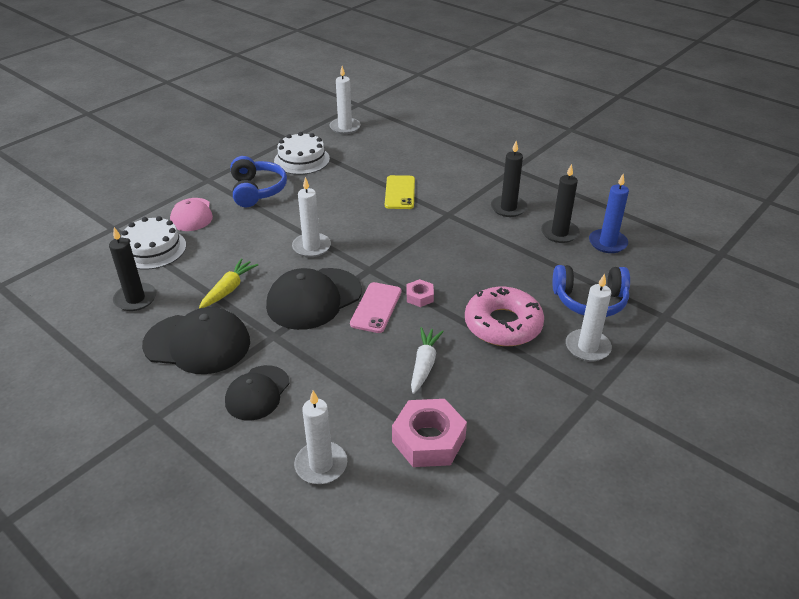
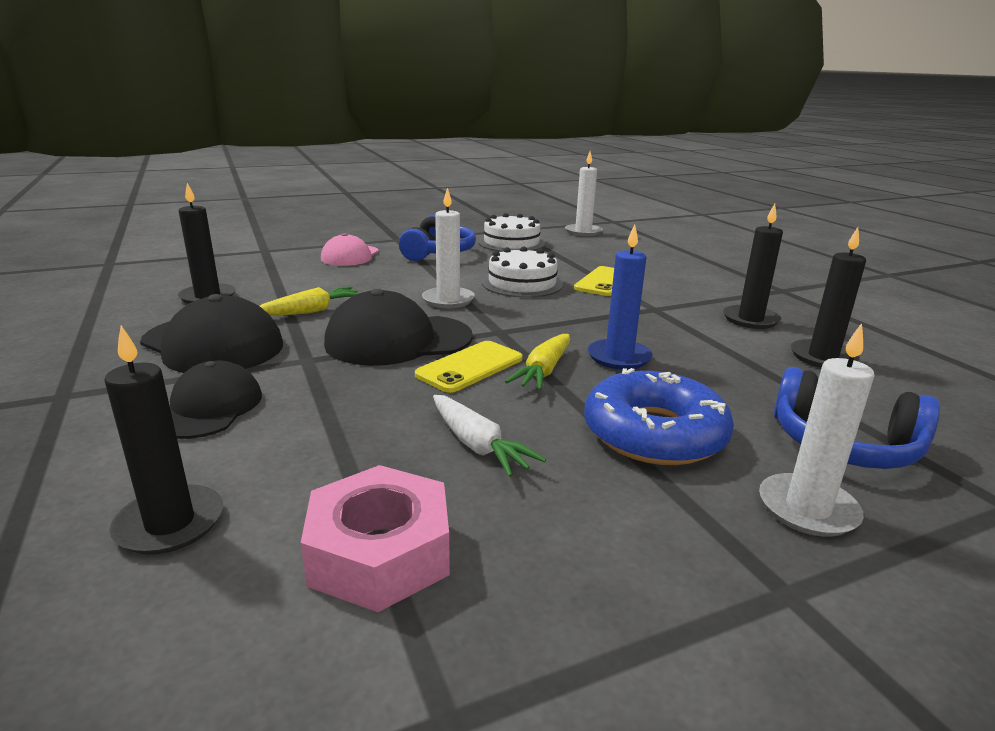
camera: 25 degrees right, 15 degrees down
(153, 249) = (279, 269): white cake -> white cake (522, 283)
(257, 393) = (210, 408): black cap -> black cap turned 135 degrees clockwise
(321, 465) = (170, 524): white candle -> black candle
(376, 307) = (470, 367): pink phone -> yellow phone
(419, 297) = (543, 371): pink nut -> yellow carrot
(424, 364) = (477, 445): white carrot -> white carrot turned 105 degrees clockwise
(503, 324) = (654, 433): pink donut -> blue donut
(607, 243) = (910, 385): blue candle -> blue candle (619, 357)

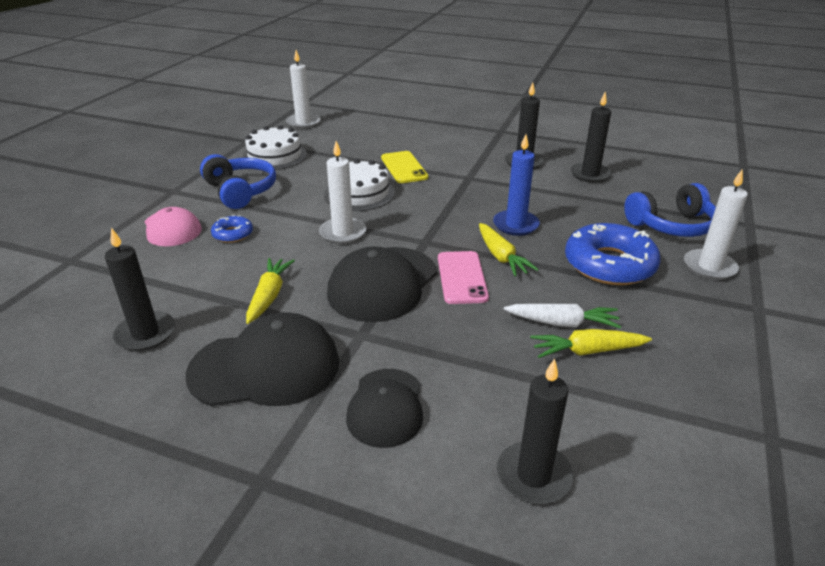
camera: 45 degrees left, 10 degrees up
(210, 408) = (386, 407): black cap -> black cap turned 135 degrees counterclockwise
(375, 272) = (232, 234): none -> blue donut
(380, 552) = (636, 405): pink nut -> none
(446, 479) = (587, 351): none -> yellow carrot
(470, 367) = (462, 277): yellow phone -> pink phone

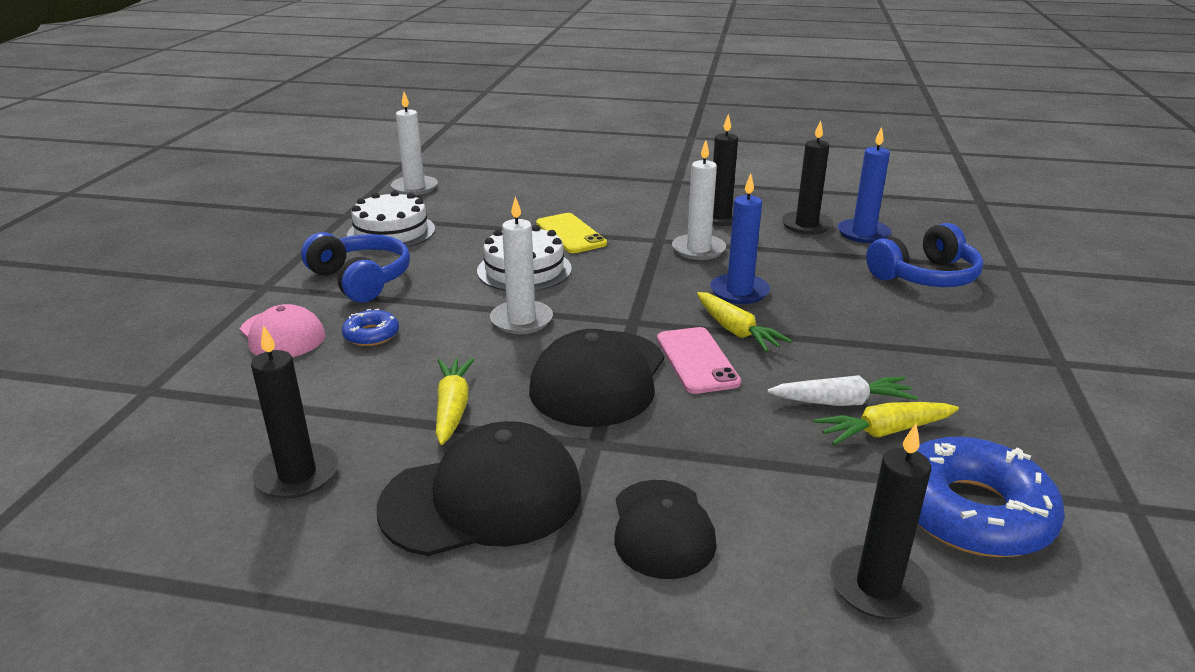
camera: 10 degrees left, 5 degrees down
(609, 264) = (870, 328): blue donut -> blue donut (971, 512)
(634, 185) = (863, 233): none -> blue candle
(709, 267) = (987, 320): white candle -> white candle (698, 249)

